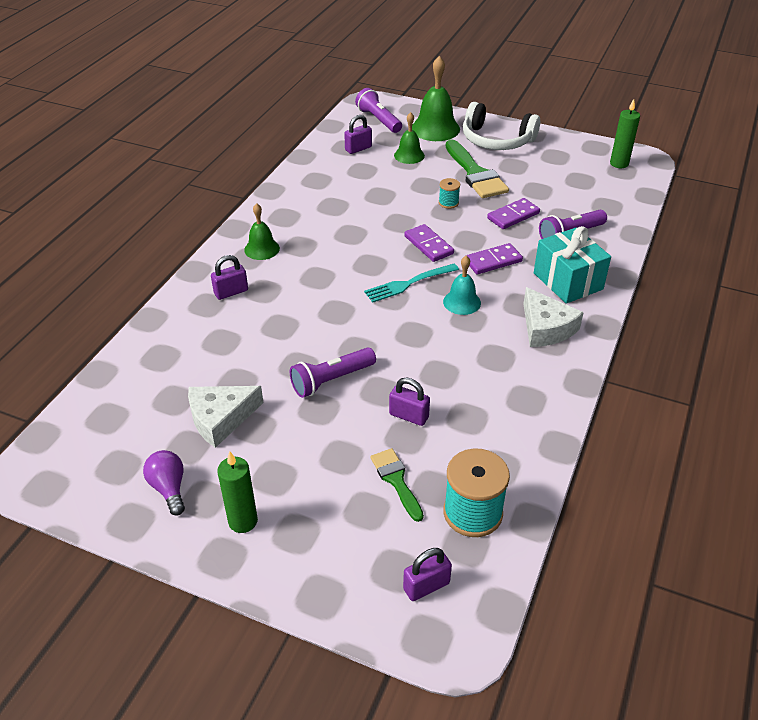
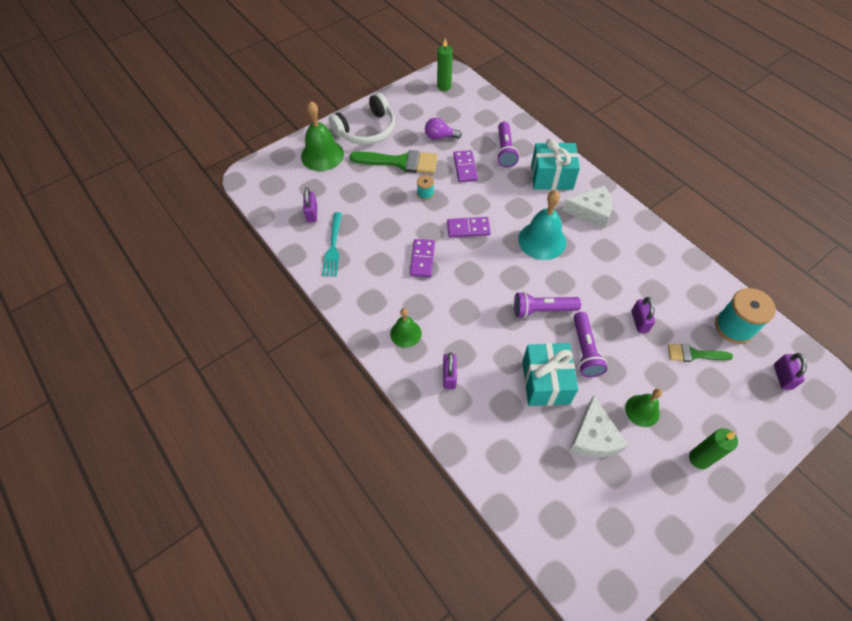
camera: 60 degrees left, 15 degrees up
(169, 488) = (651, 497): purple light bulb -> purple light bulb (440, 137)
(268, 361) = (545, 382): none -> turquoise gift
(378, 120) = (280, 182): purple flashlight -> purple flashlight (542, 310)
(409, 155) = (346, 187): green bell -> green bell (642, 410)
(409, 283) = (505, 259): turquoise fork -> turquoise fork (333, 246)
(409, 416) = (639, 321): purple padlock -> purple padlock turned 60 degrees counterclockwise
(462, 302) = (542, 240): turquoise bell -> turquoise bell, size x1.67
(493, 261) = (508, 203): purple domino -> purple domino (422, 259)

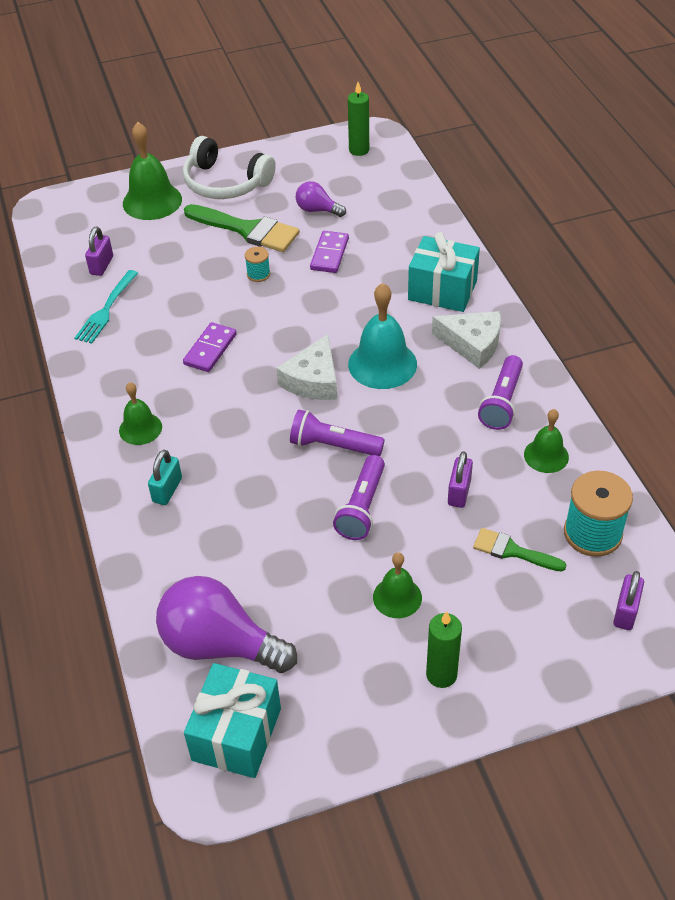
camera: 20 degrees right, 10 degrees down
(366, 130) = (225, 183): white headphones -> white headphones turned 45 degrees clockwise
(449, 376) = (167, 490): purple padlock -> turquoise padlock
(468, 228) = (291, 327): purple domino -> none
(505, 151) = (396, 245): purple flashlight -> purple flashlight (502, 402)
(545, 382) = (287, 530): turquoise gift -> turquoise gift (237, 734)
(547, 484) = (219, 644): none -> purple light bulb
(593, 437) = (313, 609): white cheese -> white cheese (313, 380)
(677, 279) = (546, 455): none -> green bell

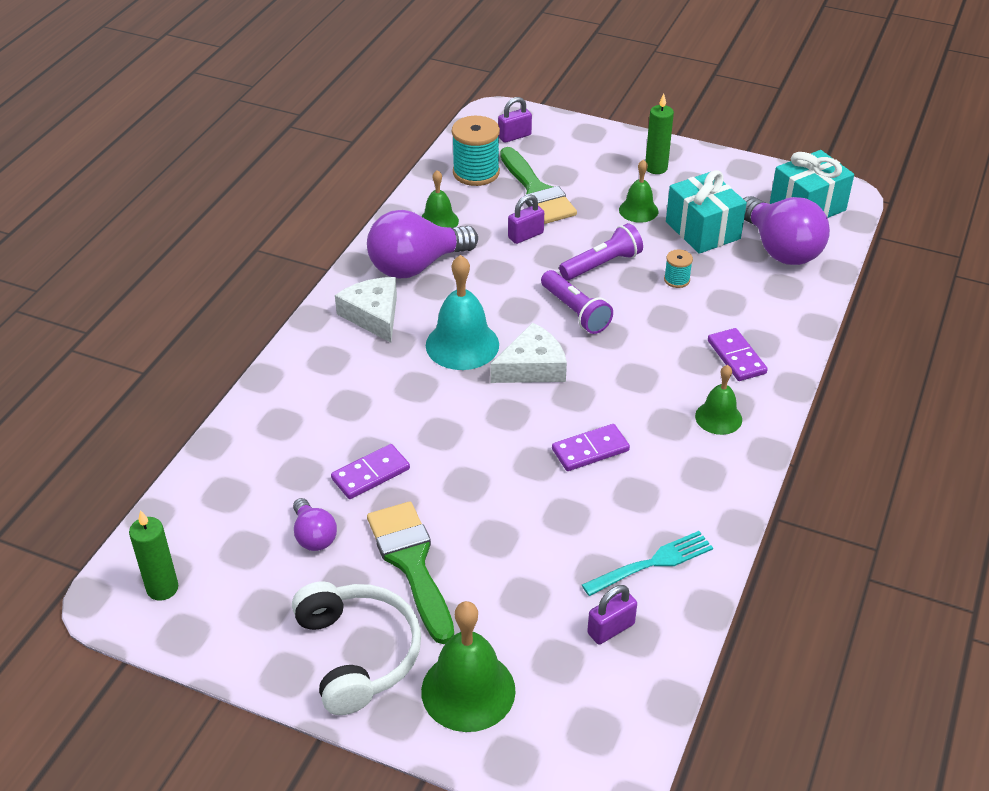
camera: 140 degrees left, 5 degrees down
(167, 490) = (736, 357): turquoise padlock -> purple domino
(258, 274) = (462, 499): turquoise spool -> turquoise spool (676, 280)
(442, 290) = (329, 371): turquoise gift -> turquoise gift (703, 230)
(502, 402) = (416, 266): purple flashlight -> purple light bulb
(512, 551) = (536, 191): green brush -> green brush, size x1.74

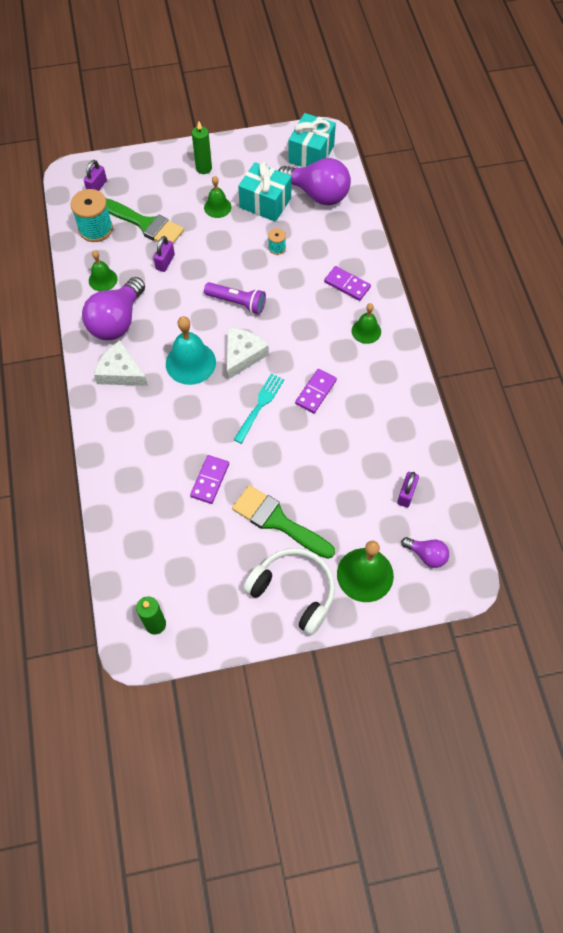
camera: 35 degrees left, 20 degrees up
(313, 536) = (211, 538): purple light bulb -> purple light bulb (426, 555)
(602, 264) = (227, 259): purple flashlight -> none
(651, 564) = (398, 443): turquoise fork -> turquoise fork (259, 406)

